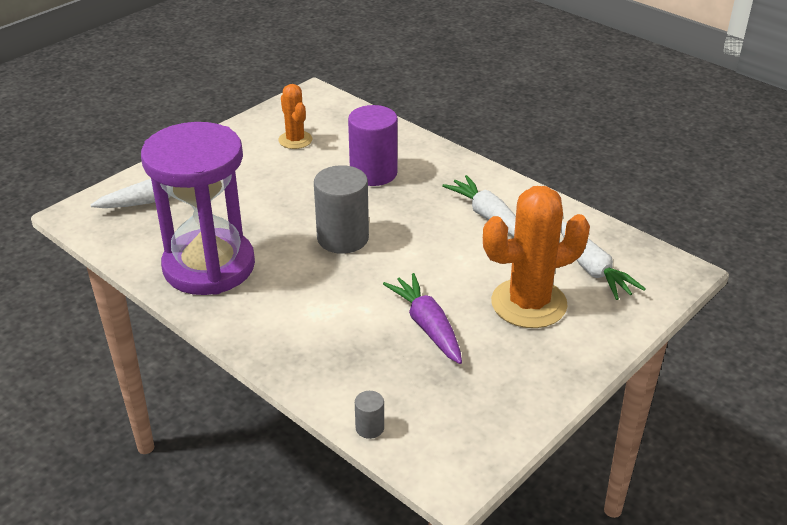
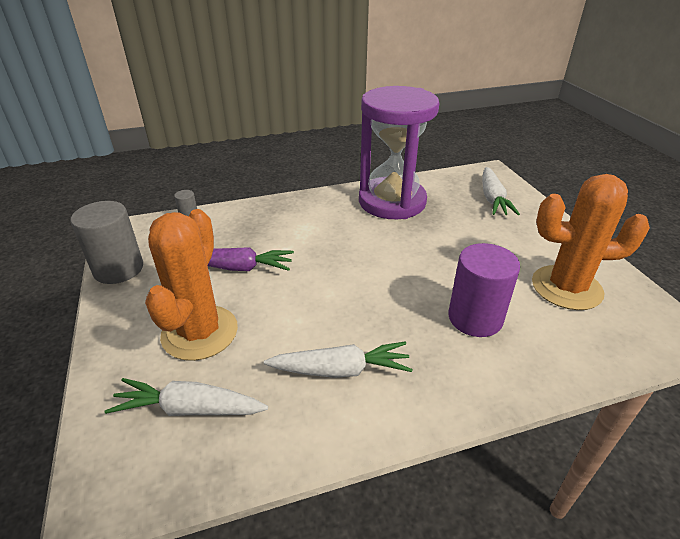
camera: 120 degrees right, 0 degrees up
(295, 140) = (566, 288): orange cactus -> orange cactus, size x1.80
(343, 238) = (379, 264): grey cylinder -> grey cylinder (118, 269)

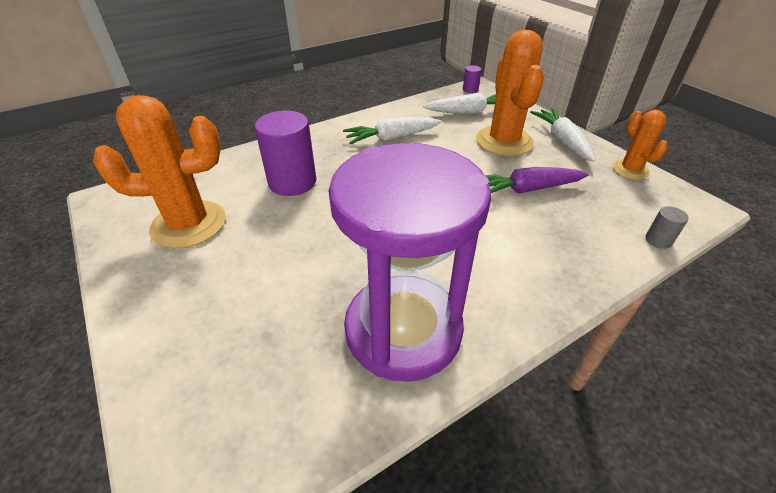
camera: 165 degrees right, 5 degrees up
(118, 269) = (630, 170): grey cylinder -> orange cactus
(124, 490) = (470, 90): none -> purple cylinder
(492, 199) = (221, 381): white carrot -> white carrot (562, 141)

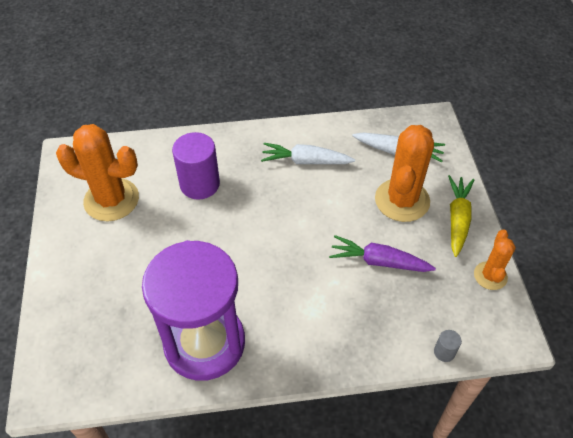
camera: 25 degrees right, 10 degrees up
(470, 90) = (422, 120): purple cylinder -> none
(562, 141) = (457, 219): white carrot -> yellow carrot

